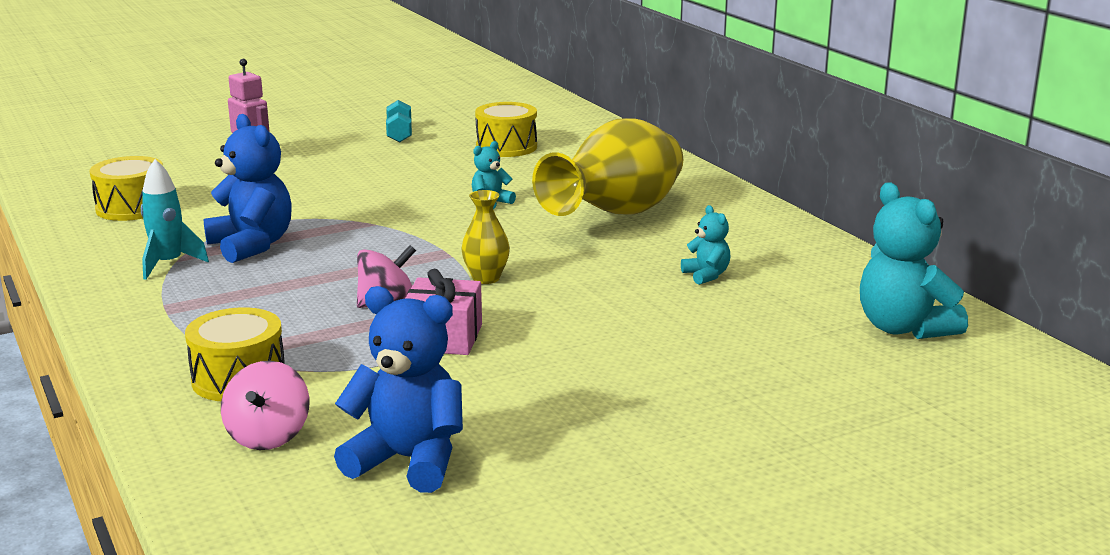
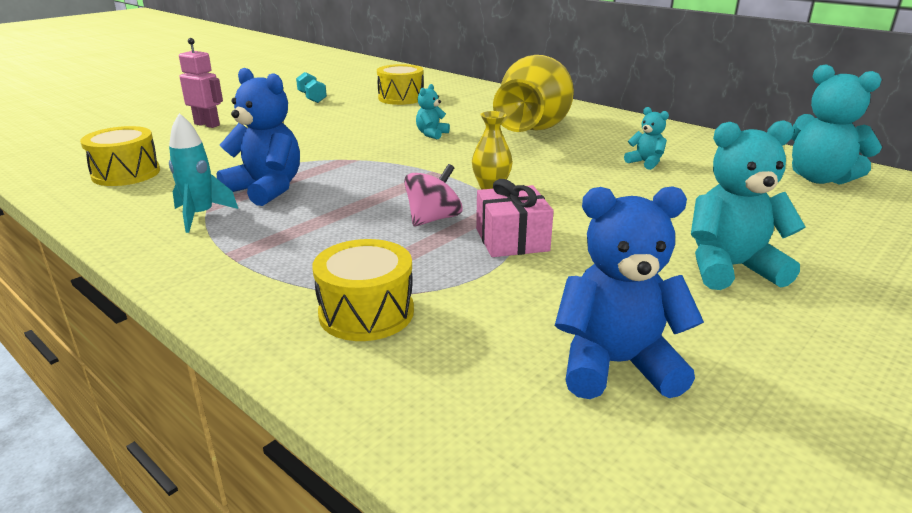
camera: 20 degrees left, 5 degrees up
(268, 436) = (454, 369): pink spinning top -> none
(635, 404) = (730, 268): none -> turquoise teddy bear

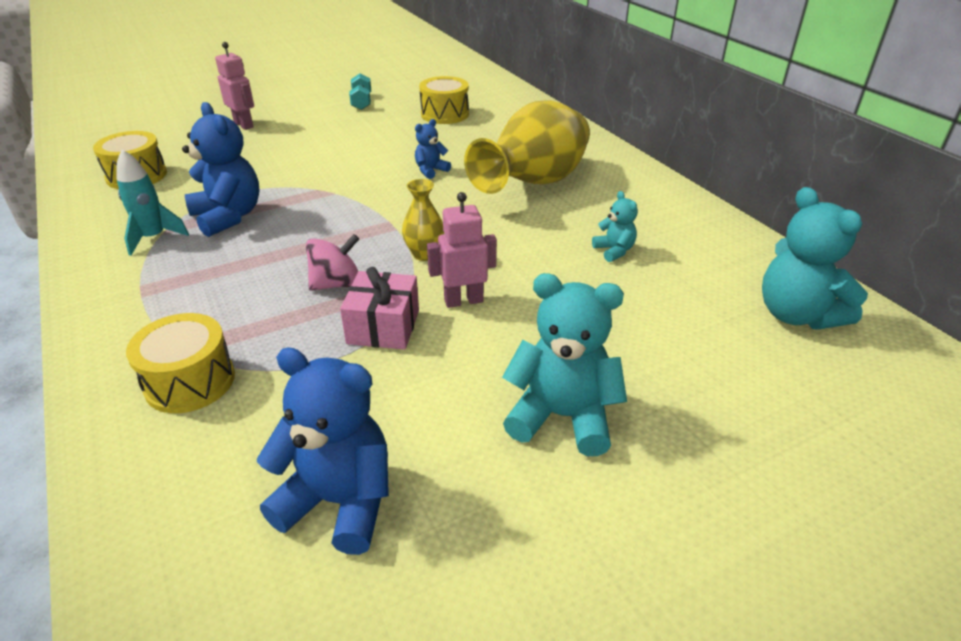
camera: 20 degrees right, 10 degrees up
(431, 134) = (431, 170): turquoise teddy bear -> blue teddy bear
(561, 211) = (463, 301): none -> pink robot

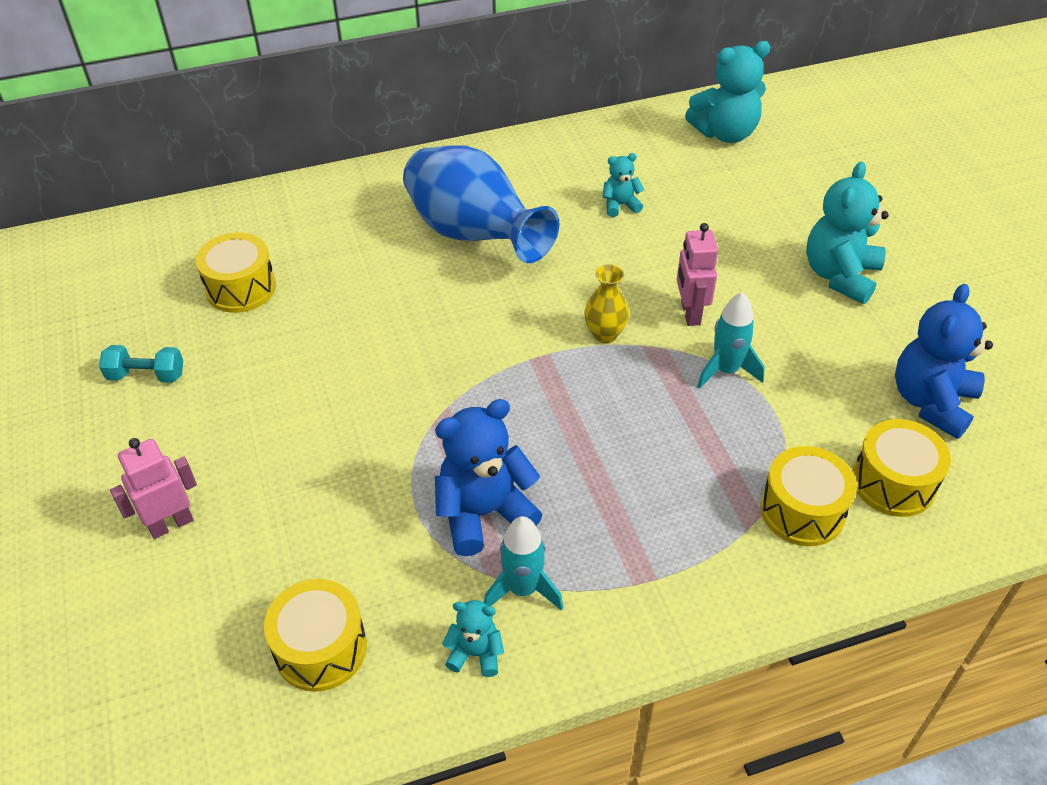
camera: 80 degrees left, 10 degrees up
(107, 225) = (475, 653): none -> turquoise teddy bear
(212, 456) = (893, 482): none -> yellow drum
(336, 284) = (651, 404): pink spinning top -> none
(383, 327) = (726, 370): pink gift -> turquoise rocket
(431, 170) = (413, 315): blue teddy bear -> none
(533, 184) = (474, 236): yellow vase -> blue vase

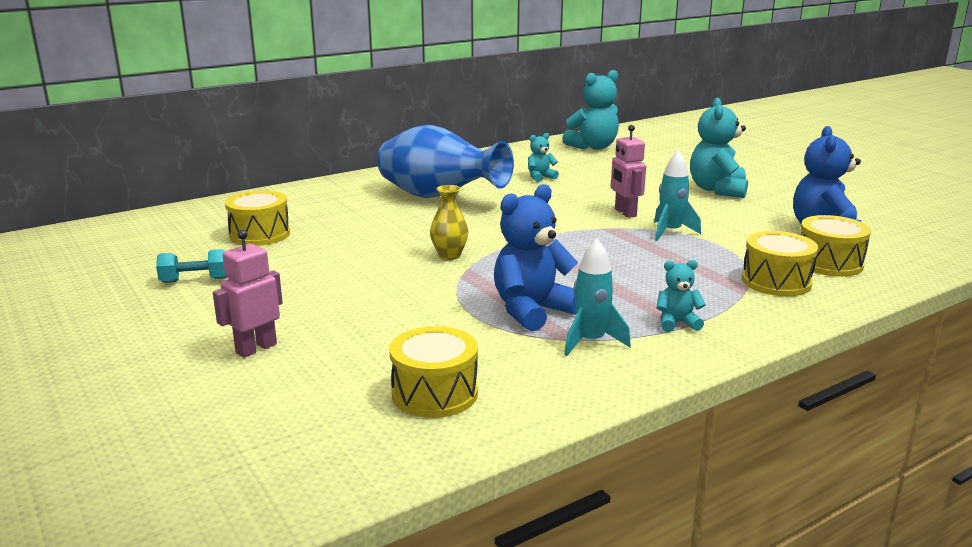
camera: 15 degrees left, 25 degrees down
(475, 653) = (574, 377): turquoise teddy bear -> turquoise teddy bear (677, 323)
(605, 334) = (569, 226): yellow vase -> yellow vase (449, 255)

